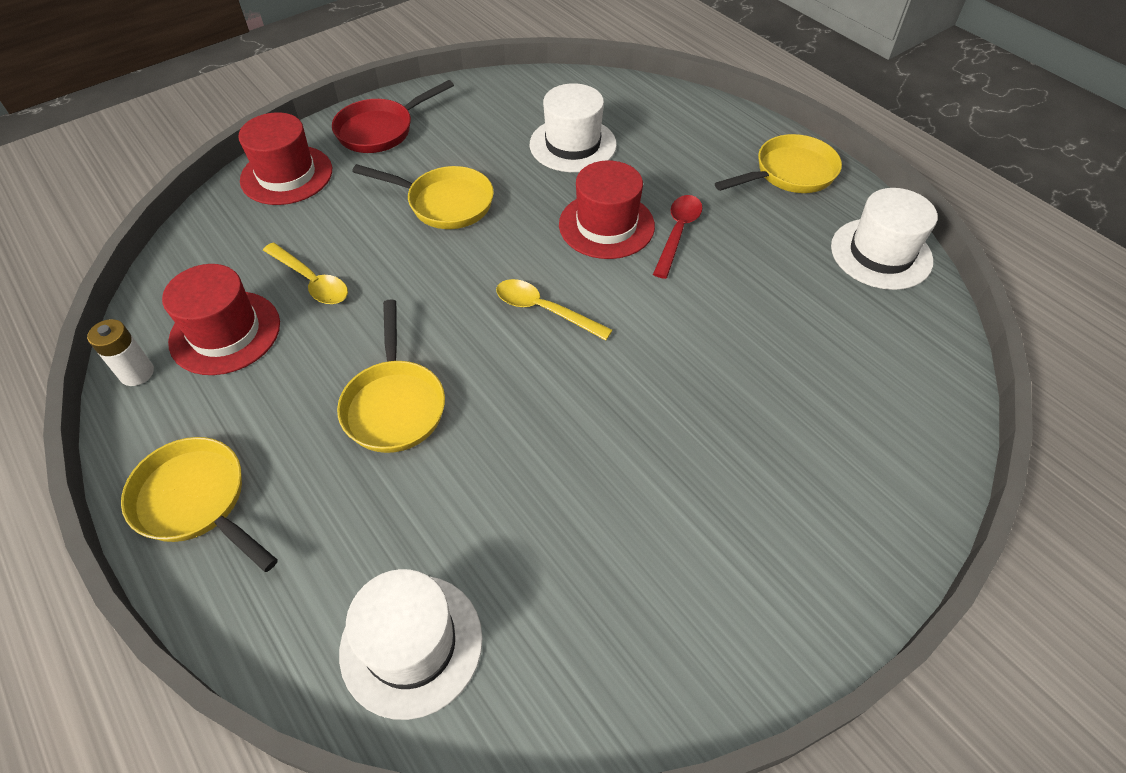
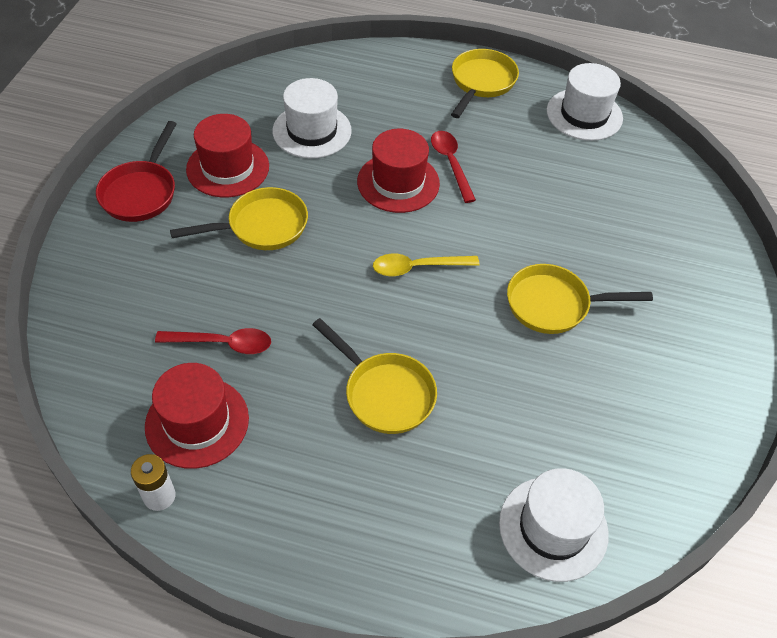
camera: 40 degrees left, 0 degrees up
(196, 501) = (318, 548): yellow pan -> yellow pan (554, 305)
(286, 175) = (100, 271): red hat -> red hat (228, 168)
(311, 281) = (222, 343): yellow spoon -> red spoon

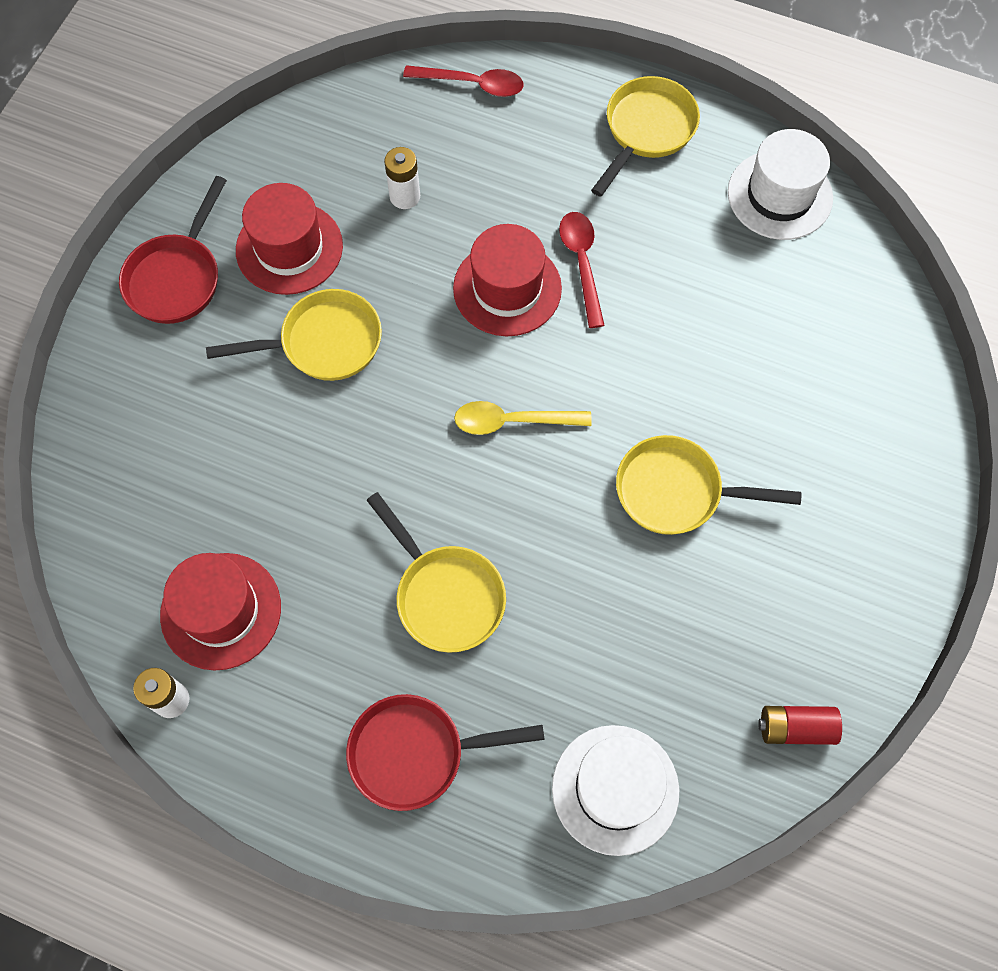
camera: 10 degrees right, 15 degrees up
(222, 343) = (259, 508): red spoon -> red spoon (472, 84)
(312, 131) = (405, 196): white hat -> white battery
(379, 516) = (416, 752): none -> red pan
(688, 465) = (795, 728): none -> red battery

